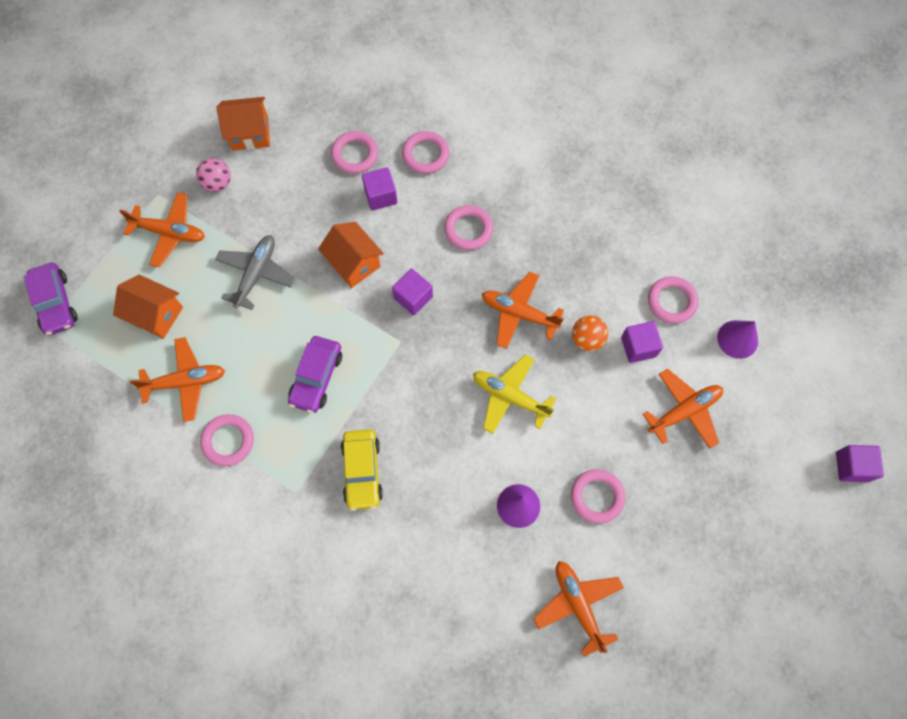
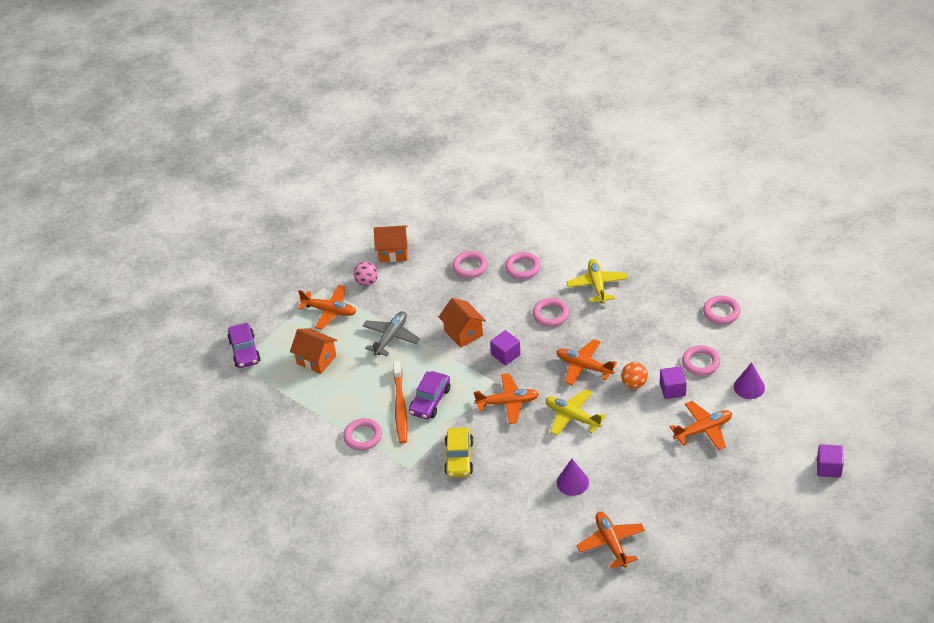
camera: 10 degrees right, 25 degrees down
(185, 382) = (334, 400): orange plane -> orange plane (508, 402)
(276, 390) = (400, 407): none -> orange toothbrush
(380, 196) = (487, 292): purple cube -> none
(526, 180) = (597, 285): none -> yellow plane
(597, 497) = (632, 479): pink ring -> pink ring (721, 312)

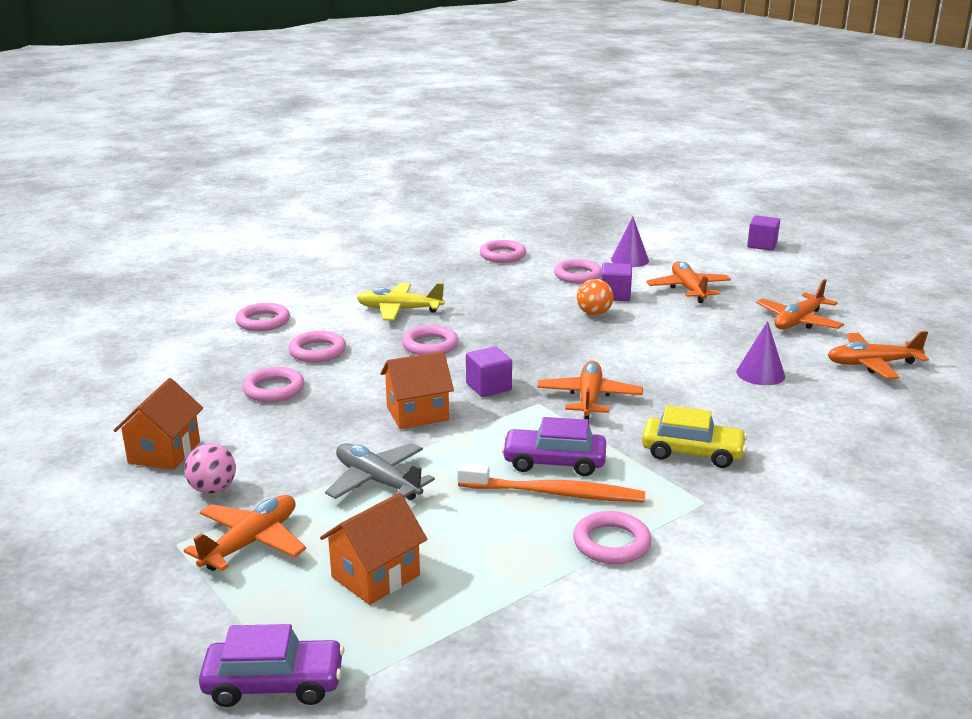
camera: 80 degrees left, 20 degrees down
(430, 401) = (554, 462): purple car -> purple car turned 150 degrees clockwise
(553, 230) = (263, 321): none -> pink ring
(572, 417) = (637, 357): yellow plane -> none
(584, 366) = (546, 338): orange plane -> orange plane (798, 321)

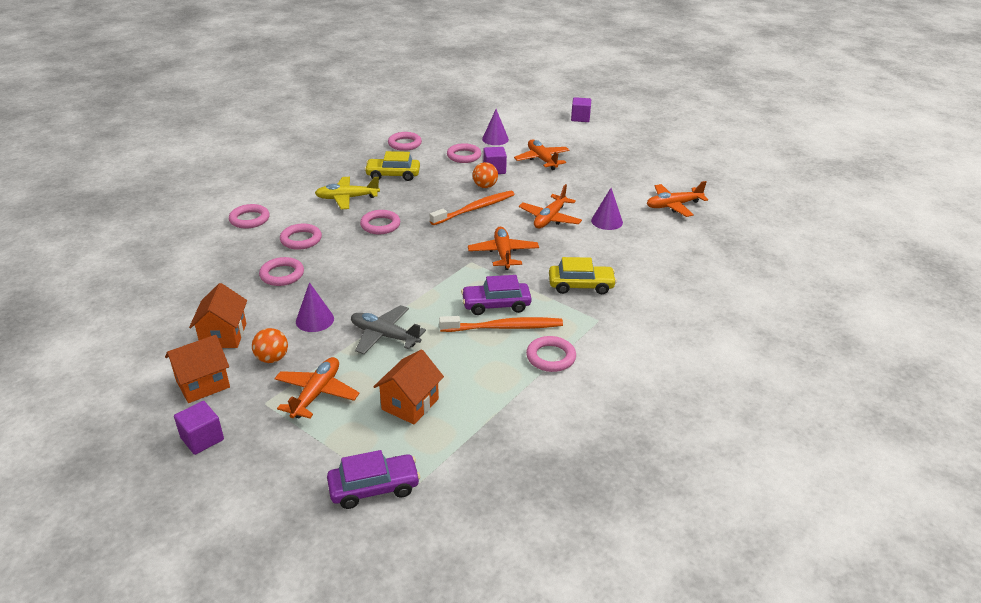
camera: 15 degrees left, 10 degrees up
(213, 489) = (272, 358): pink ball -> orange ball
(291, 449) = (315, 320): none -> purple cone
(417, 413) = (392, 280): orange house -> orange house (203, 384)
(472, 289) = (393, 175): none -> yellow car
(488, 387) = (433, 253): purple cube -> purple cube (202, 439)
(570, 339) = (475, 209): none -> orange toothbrush
(798, 321) = (620, 178): orange plane -> orange plane (550, 218)

